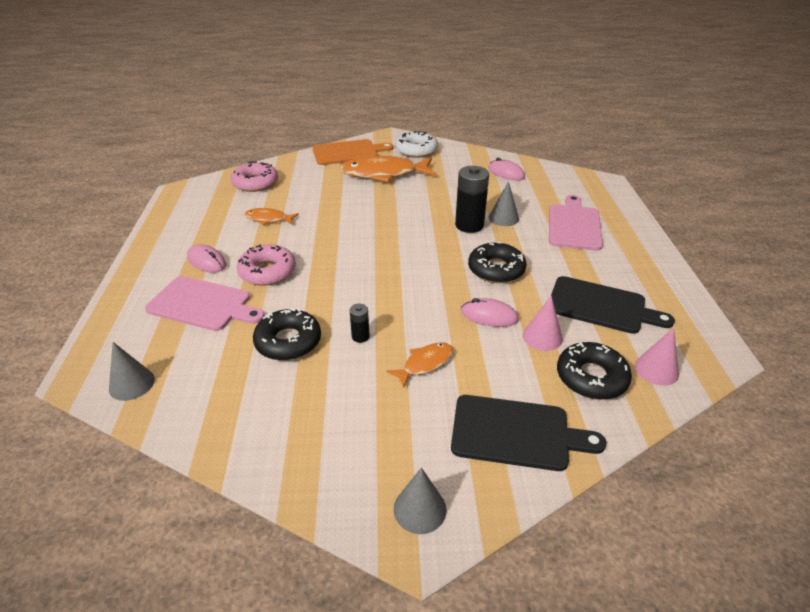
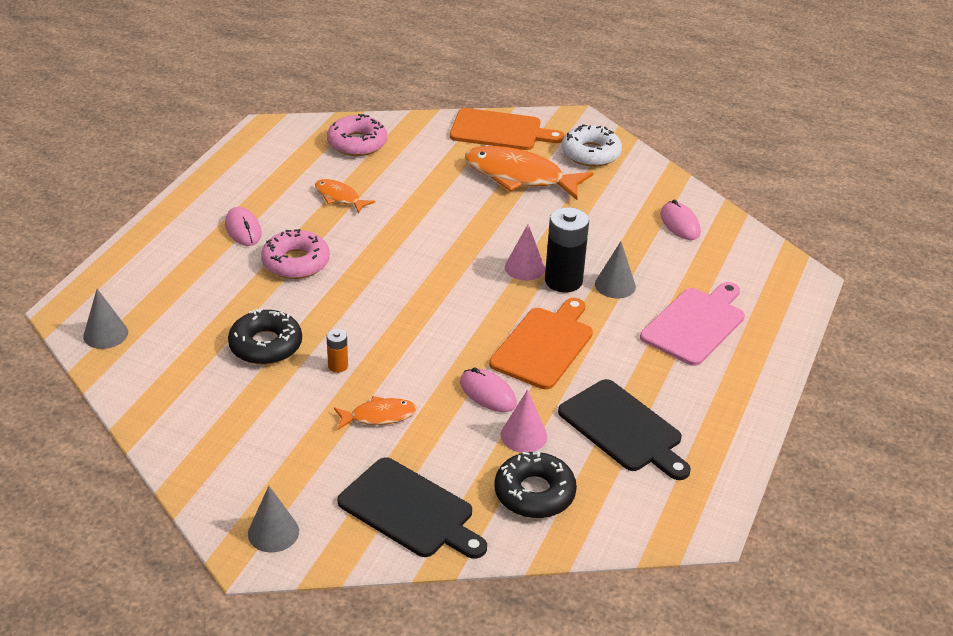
camera: 25 degrees right, 0 degrees up
(203, 304) = (210, 277): pink cutting board -> none
(360, 336) = (338, 366): black battery -> orange battery
(496, 269) = (544, 345): black donut -> orange cutting board
(656, 369) = (612, 513): pink cone -> pink cone (524, 268)

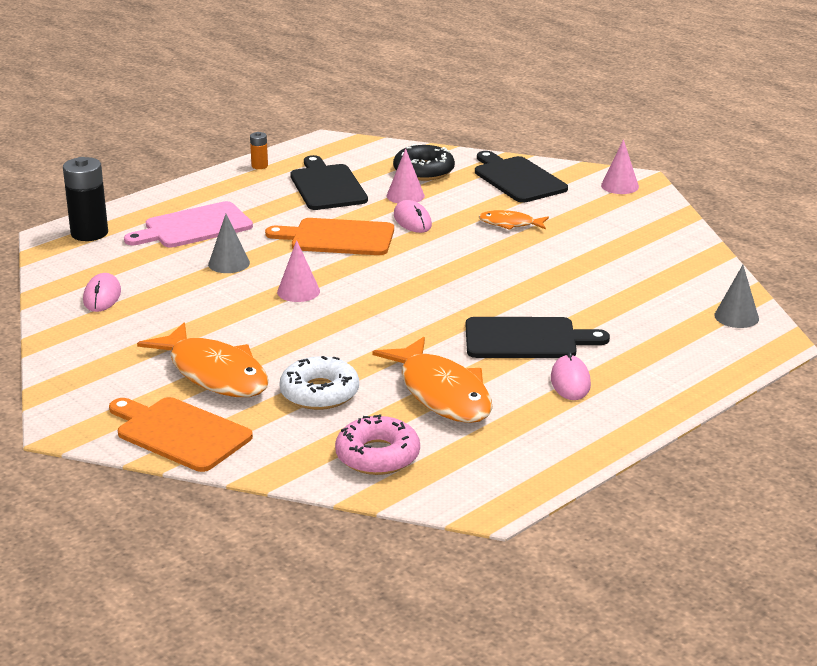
camera: 155 degrees left, 10 degrees down
(266, 345) = (585, 281): black donut -> none
(273, 532) = (620, 186): grey cone -> pink cone
(296, 262) = (526, 339): pink donut -> black cutting board
(338, 366) = (526, 257): orange battery -> orange battery (259, 166)
(339, 197) = (442, 393): orange fish -> orange fish, size x1.97
(544, 345) = (338, 238): orange cutting board -> orange cutting board turned 45 degrees clockwise
(563, 281) = (272, 275): black battery -> black battery (89, 233)
(591, 153) = (102, 382): white donut -> white donut (319, 393)

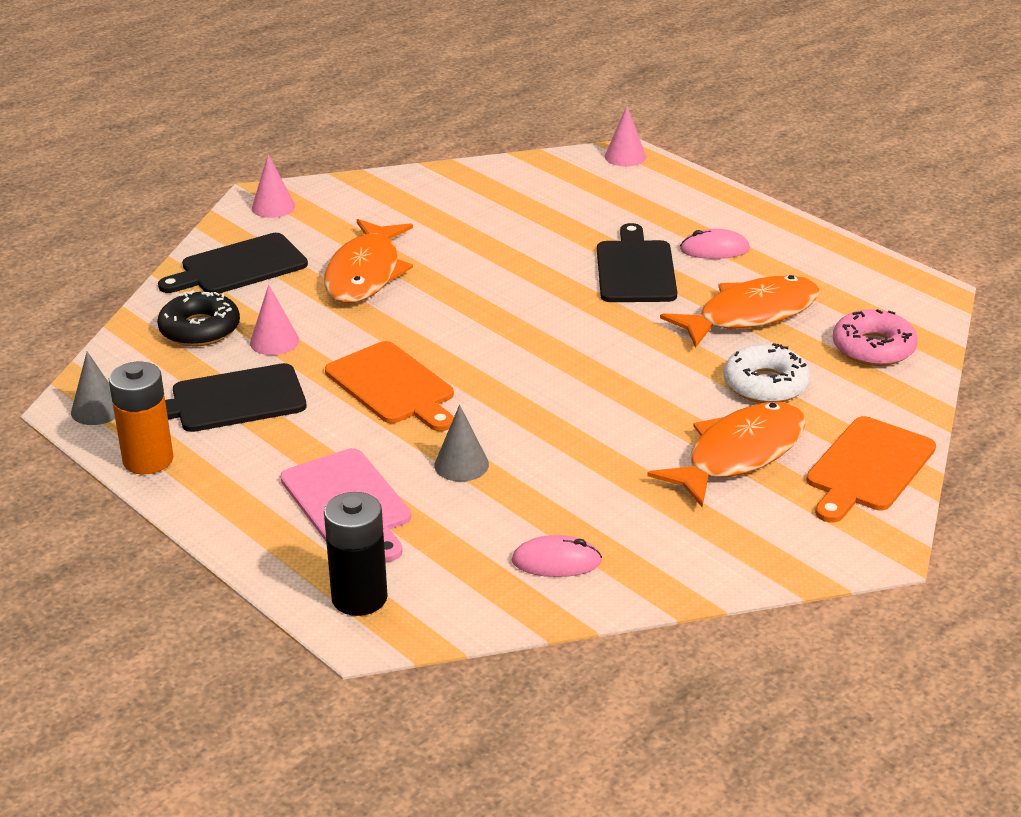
camera: 90 degrees left, 5 degrees up
(259, 166) = (148, 460): orange battery -> orange battery, size x2.05
(298, 291) = (537, 408): pink cone -> pink cone (625, 156)
(338, 238) = (392, 386): orange cutting board -> orange cutting board turned 45 degrees counterclockwise
(412, 220) = (348, 335): pink mouse -> none
(510, 224) = (365, 273): orange fish -> orange fish, size x1.97
(736, 317) = (579, 166): grey cone -> grey cone (97, 410)

